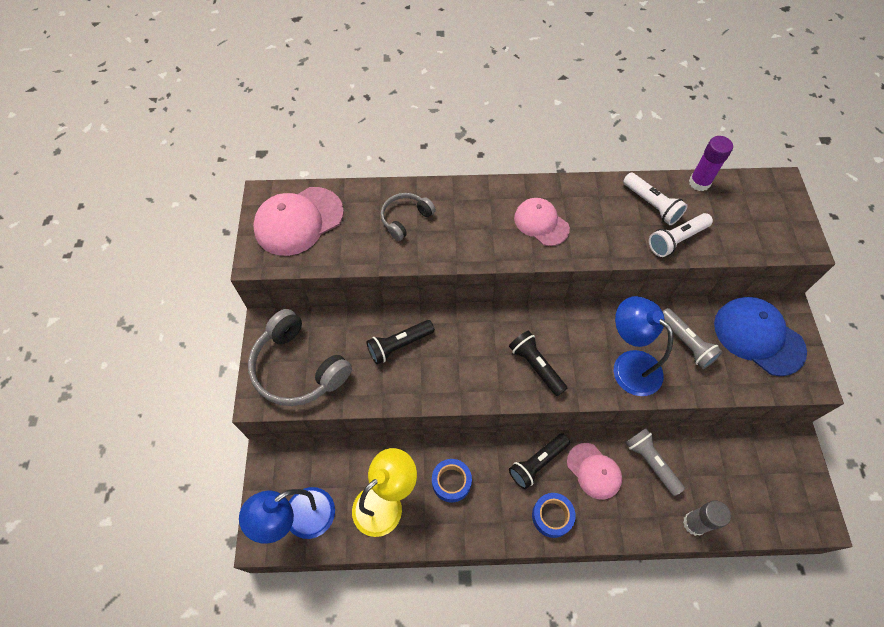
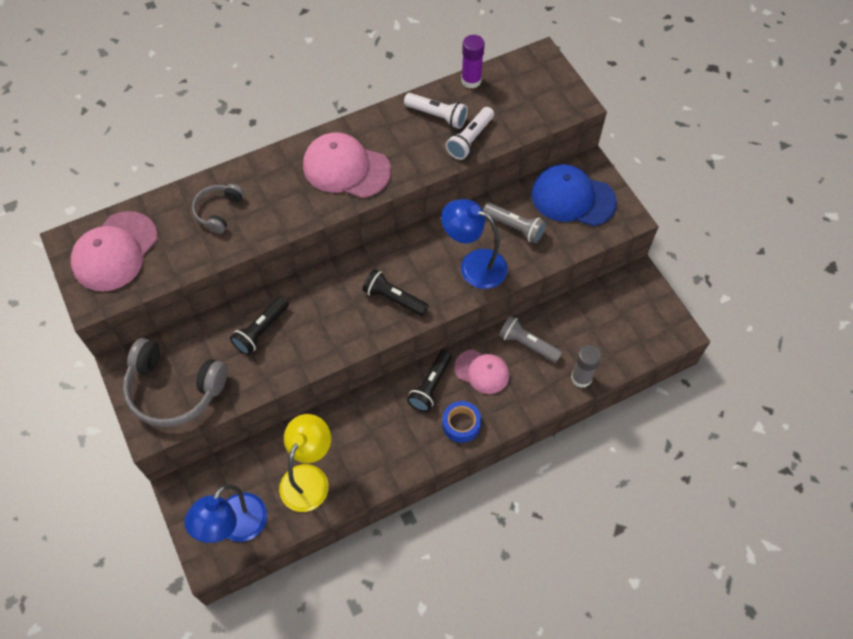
camera: 25 degrees left, 0 degrees up
(451, 482) = (361, 435): blue tape -> none
(541, 223) = (346, 168): pink cap -> pink cap, size x1.56

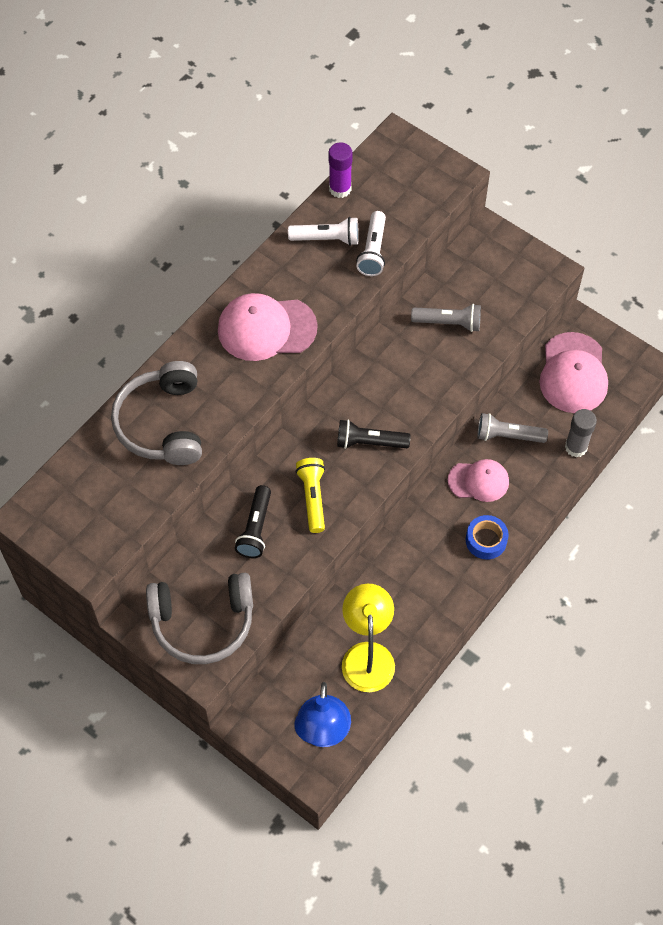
camera: 25 degrees left, 0 degrees up
(115, 252) = (80, 507): pink cap -> pink cap (573, 373)
(218, 211) = (162, 423): grey headphones -> grey headphones, size x1.81
(321, 325) = (313, 498): none -> yellow flashlight
(430, 386) = (436, 516): black flashlight -> none
(474, 265) = (429, 377): blue lamp -> none
(572, 198) = (488, 271): blue cap -> none

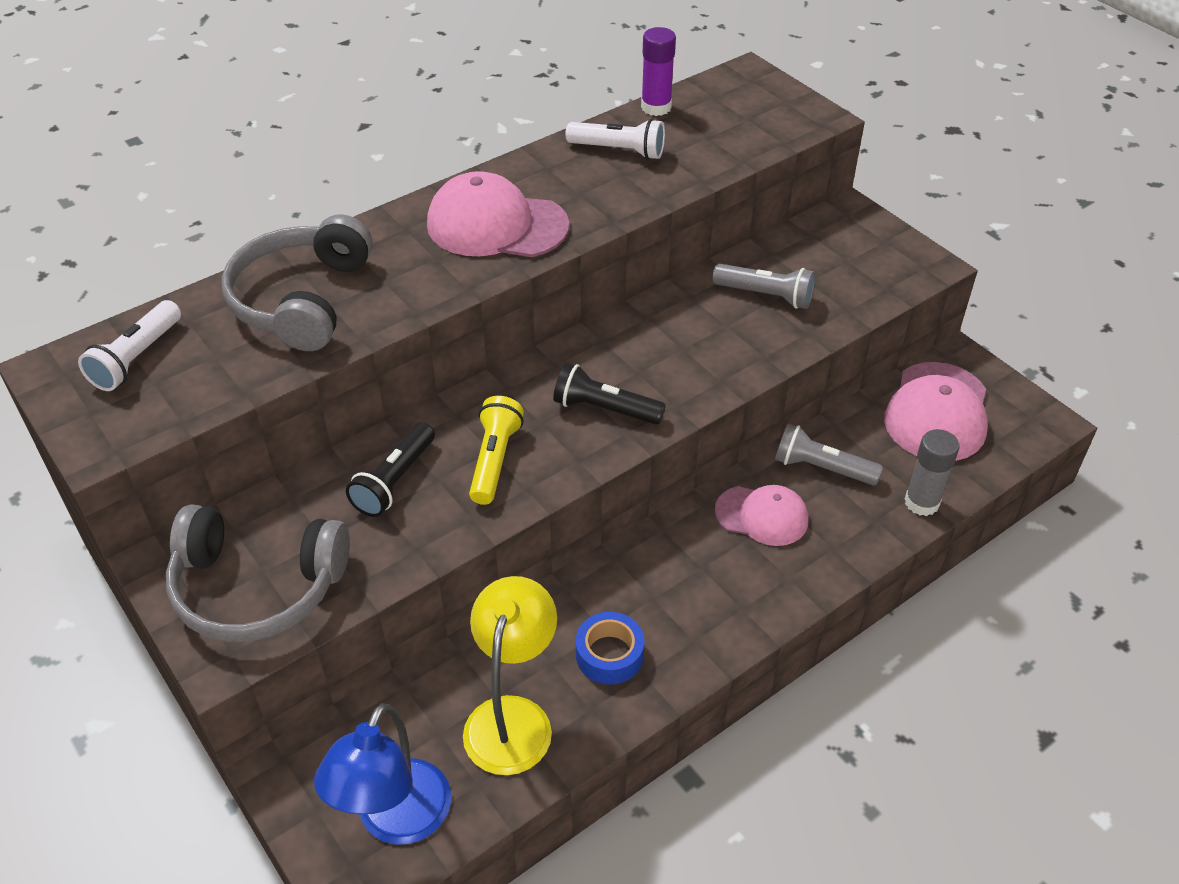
camera: 15 degrees right, 15 degrees down
(373, 251) = (676, 172): white flashlight -> white flashlight (136, 358)
(486, 540) = (751, 596): blue tape -> blue tape (609, 655)

